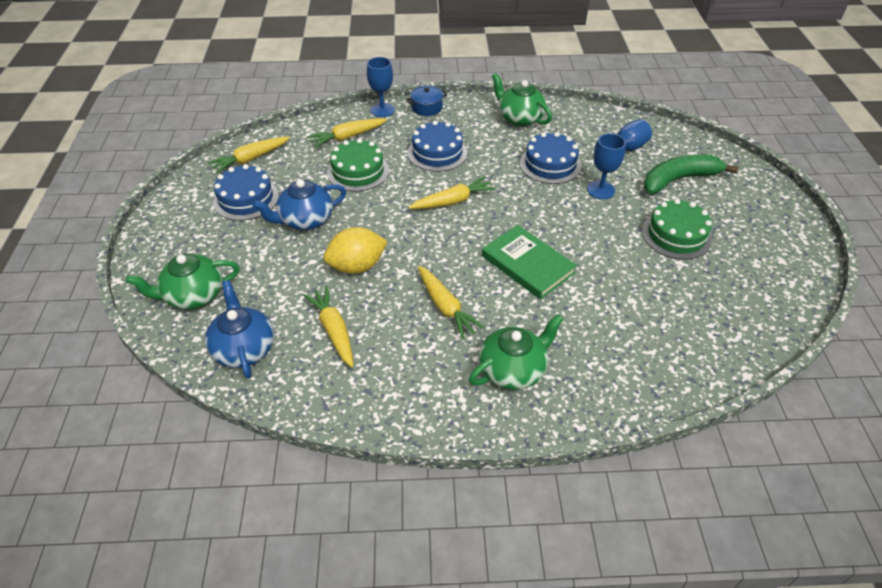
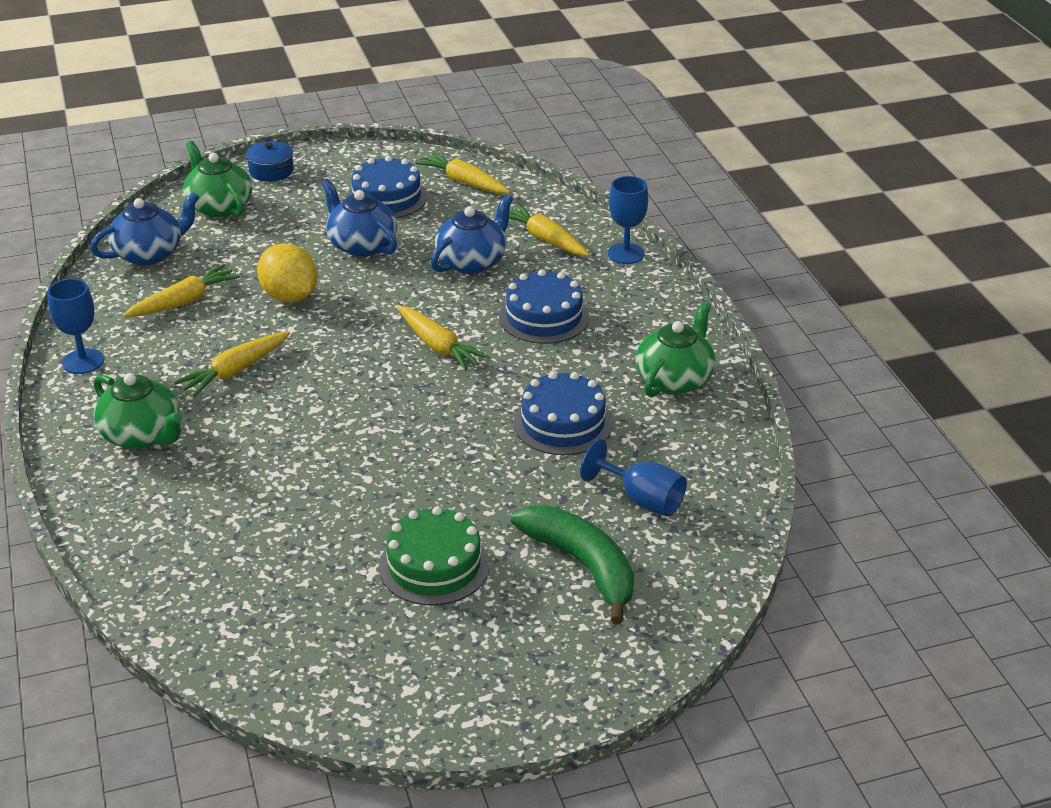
camera: 75 degrees right, 10 degrees down
(358, 171) = (472, 262): green cake -> blue teapot
(427, 107) = (654, 290): blue pot -> blue pot (271, 171)
(527, 264) = (328, 426): green book -> none
(600, 190) = (518, 480): blue goblet -> blue goblet (83, 361)

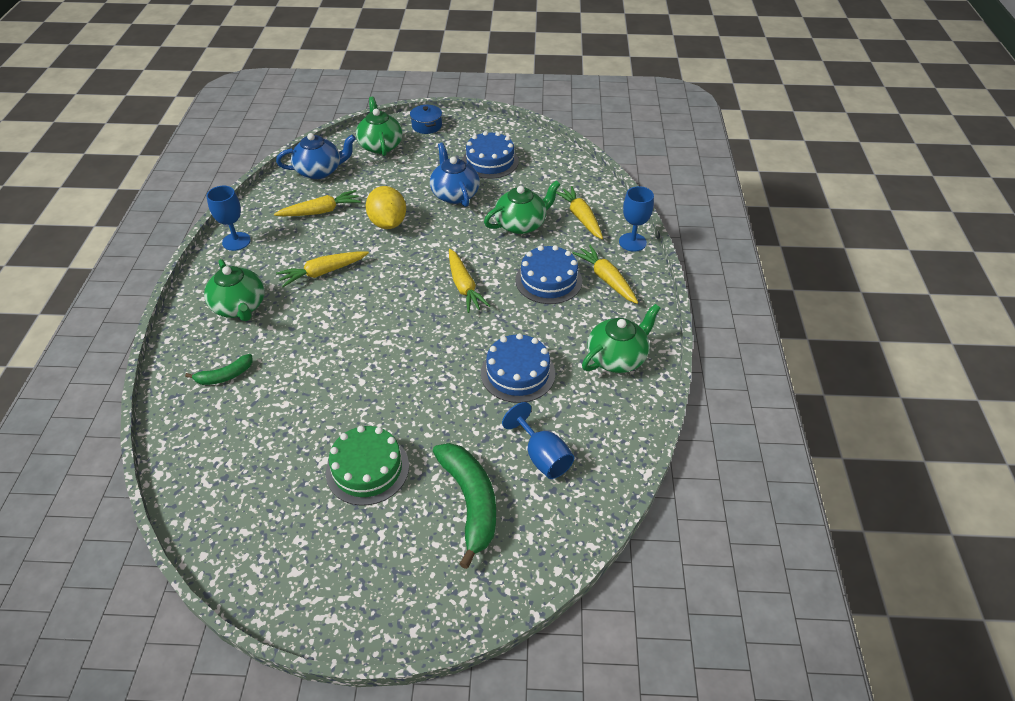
camera: 20 degrees right, 10 degrees up
(175, 516) = (225, 376): none -> green banana
(464, 182) = (547, 160): yellow carrot -> yellow carrot (606, 279)
(472, 262) = (521, 224): blue teapot -> green teapot

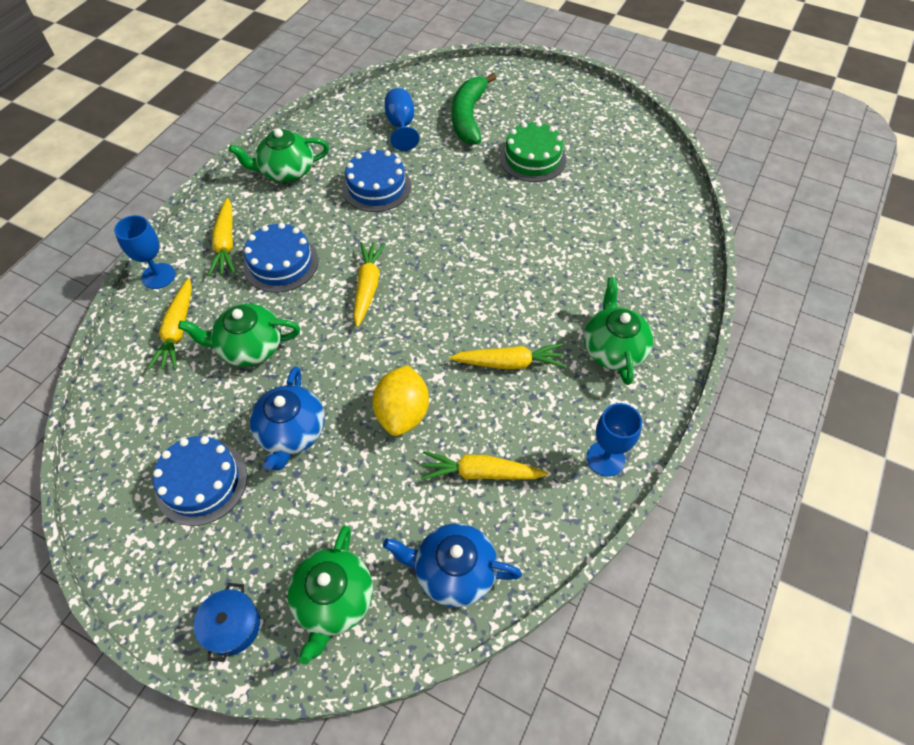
camera: 155 degrees left, 10 degrees up
(225, 376) = (637, 272): green banana -> none

